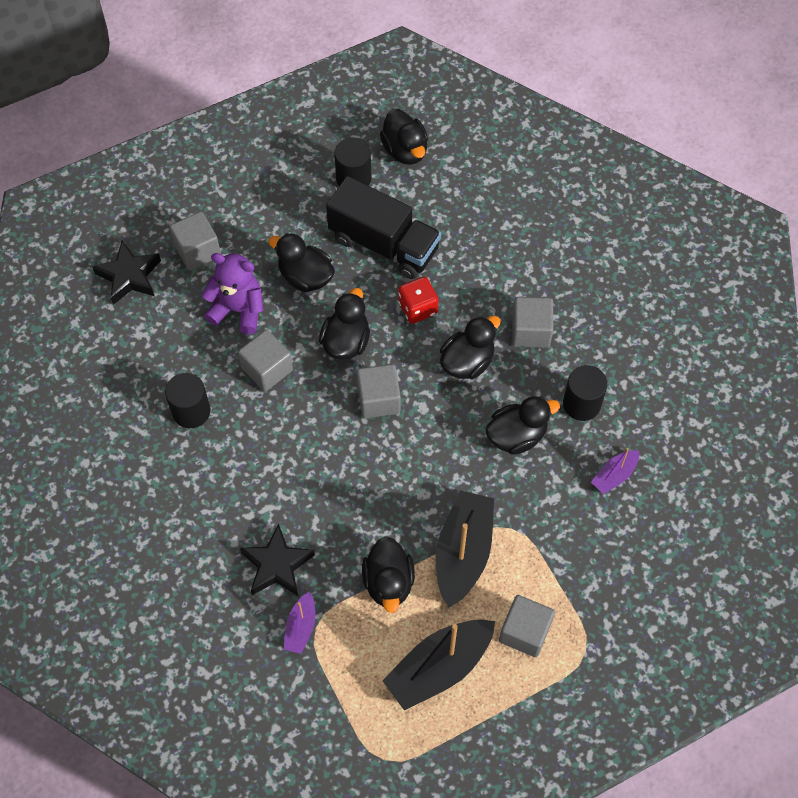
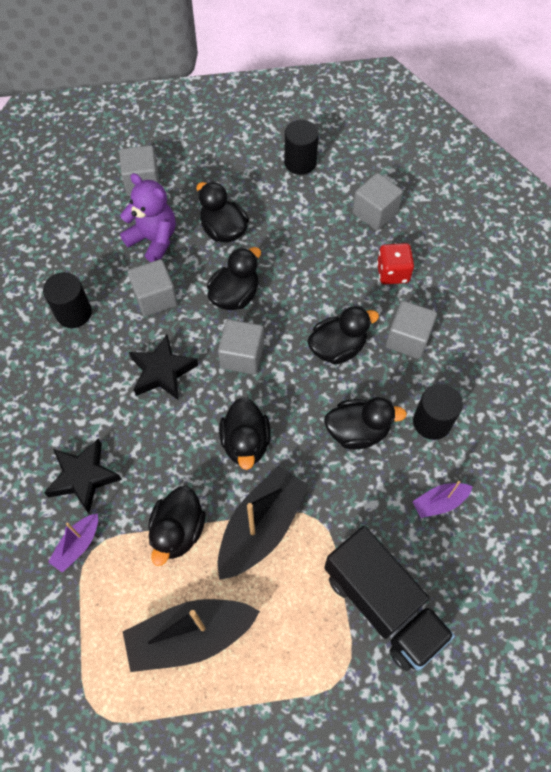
camera: 20 degrees right, 0 degrees up
(129, 276) = (77, 186): black star -> black star (162, 371)
(384, 244) = (304, 223): black truck -> black truck (382, 605)
(405, 150) = (354, 152): black duck -> black duck (246, 443)
(418, 308) = (311, 287): red dice -> red dice (392, 273)
(525, 632) = (290, 631): grey cube -> grey cube (375, 213)

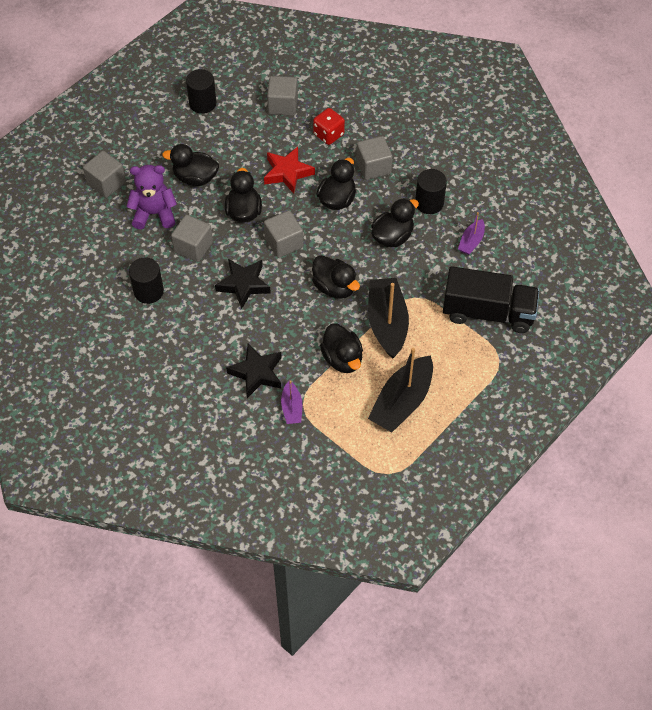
camera: 40 degrees left, 5 degrees down
(314, 285) = (287, 173): none -> red star

